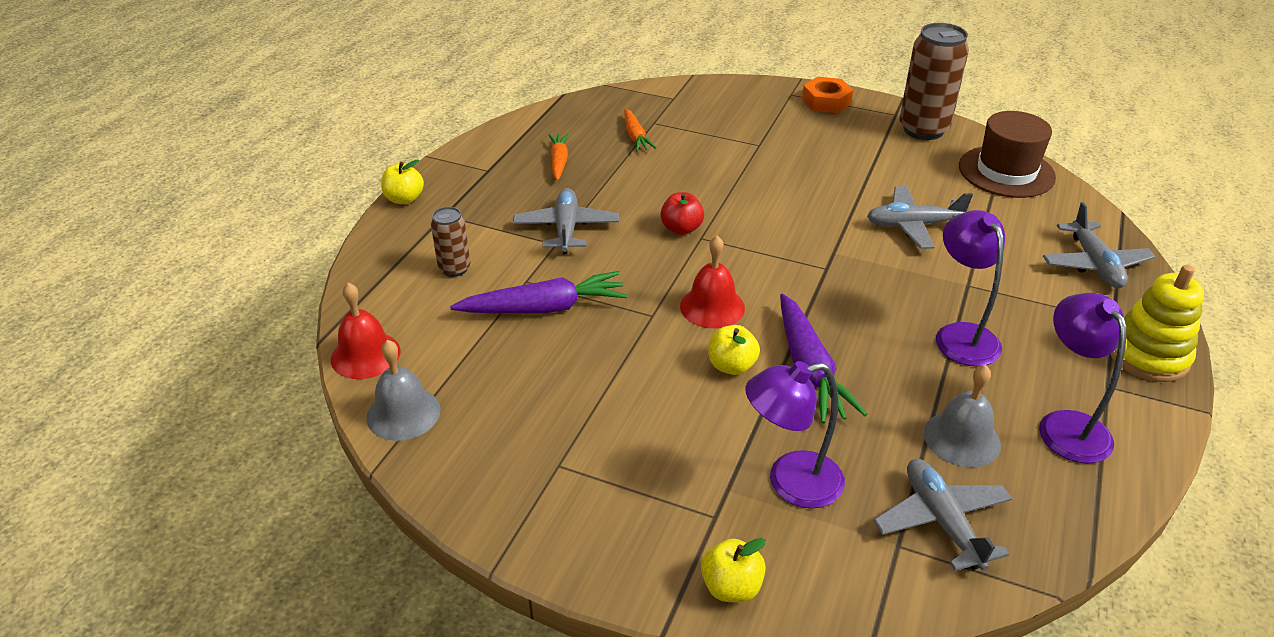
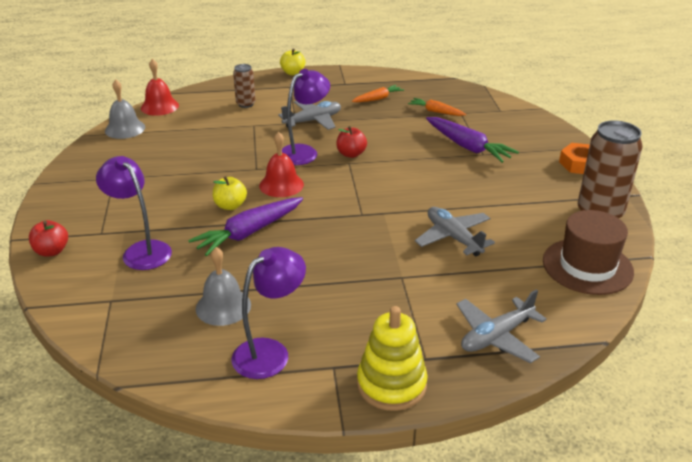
camera: 60 degrees right, 5 degrees down
(543, 308) = (234, 137): purple carrot -> purple carrot (467, 147)
(635, 136) = (436, 112): orange carrot -> orange carrot turned 75 degrees clockwise
(731, 587) = (52, 251): yellow apple -> red apple
(941, 521) = (139, 313): grey plane -> none
(961, 335) = (336, 285): purple lamp -> purple lamp (304, 152)

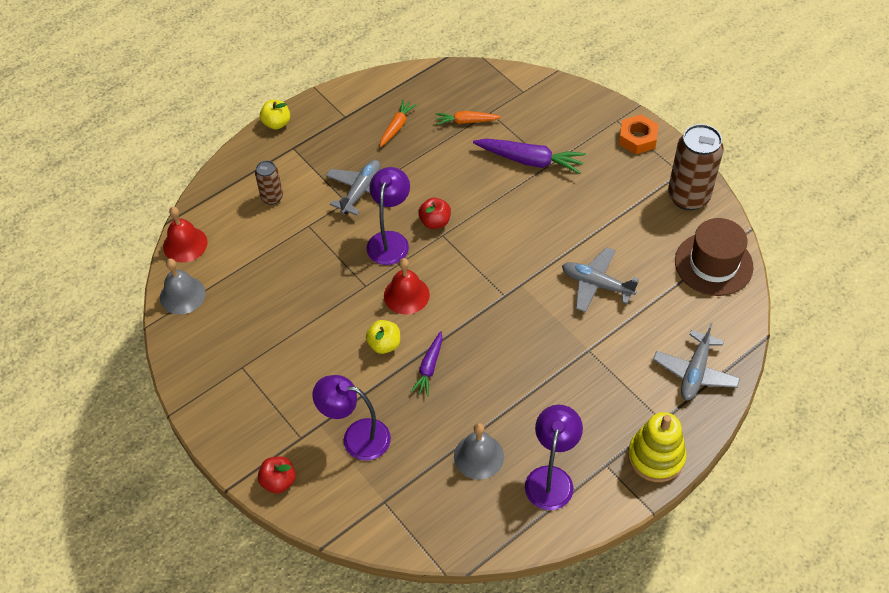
camera: 30 degrees left, 20 degrees up
(249, 232) = (429, 367): purple carrot -> purple carrot, size x0.60

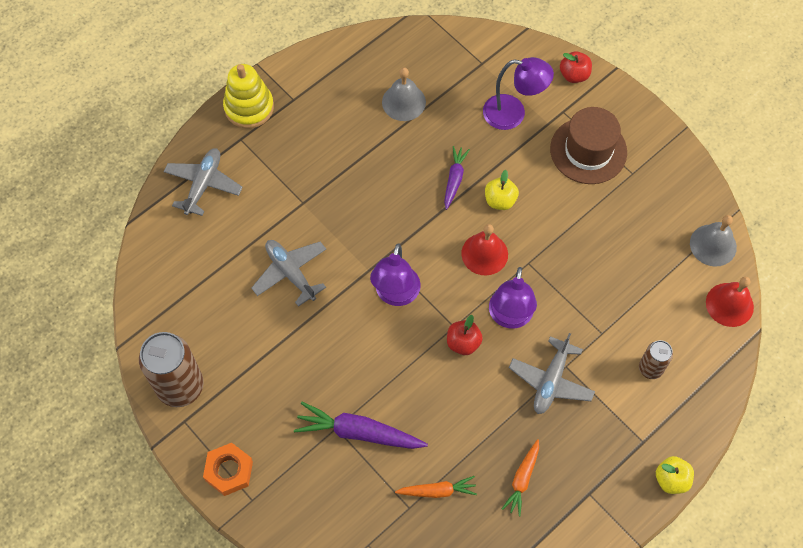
camera: 175 degrees right, 10 degrees up
(551, 478) = (341, 87): purple lamp -> purple lamp (395, 295)
(596, 284) = (290, 273): grey plane -> grey plane turned 150 degrees counterclockwise
(713, 264) = (166, 301): brown hat -> brown hat (588, 150)

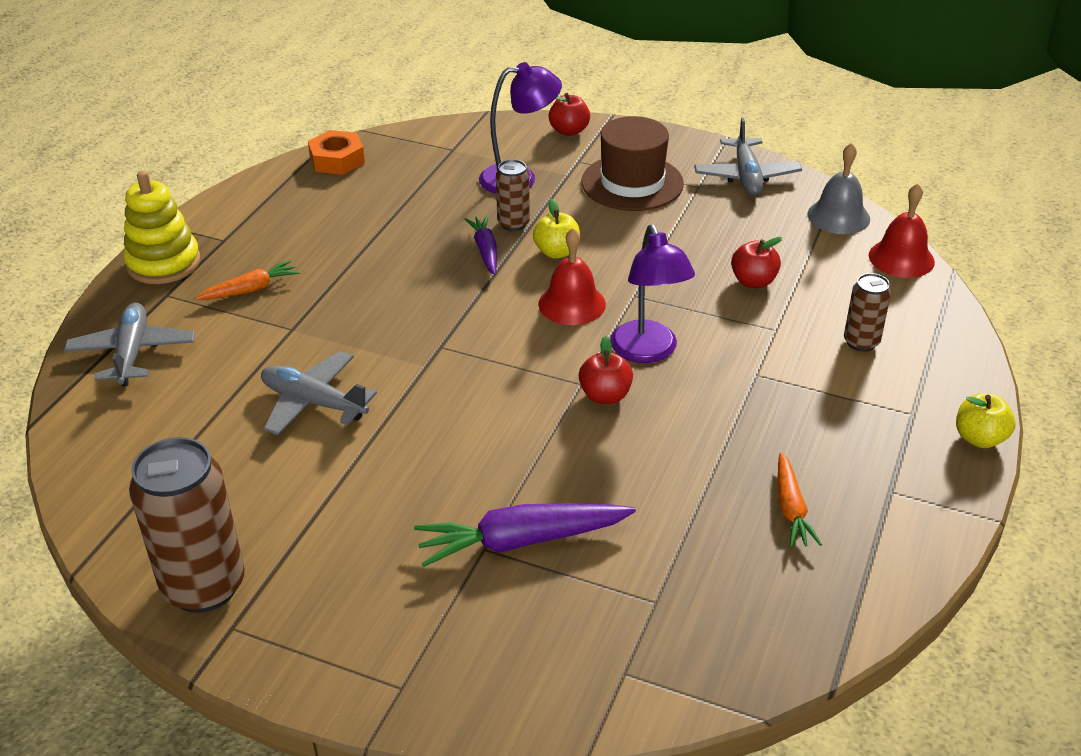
camera: 25 degrees left, 25 degrees down
(229, 471) = (341, 664): orange nut -> orange nut (337, 160)
(395, 295) = (479, 378): purple lamp -> none
(403, 102) = (374, 204): grey bell -> none
(437, 491) = (682, 566): orange carrot -> orange carrot (250, 289)
(485, 160) = (513, 224): none -> brown can
(551, 381) = (748, 395): grey plane -> grey plane (746, 176)
(614, 283) = (753, 281): none -> red apple

